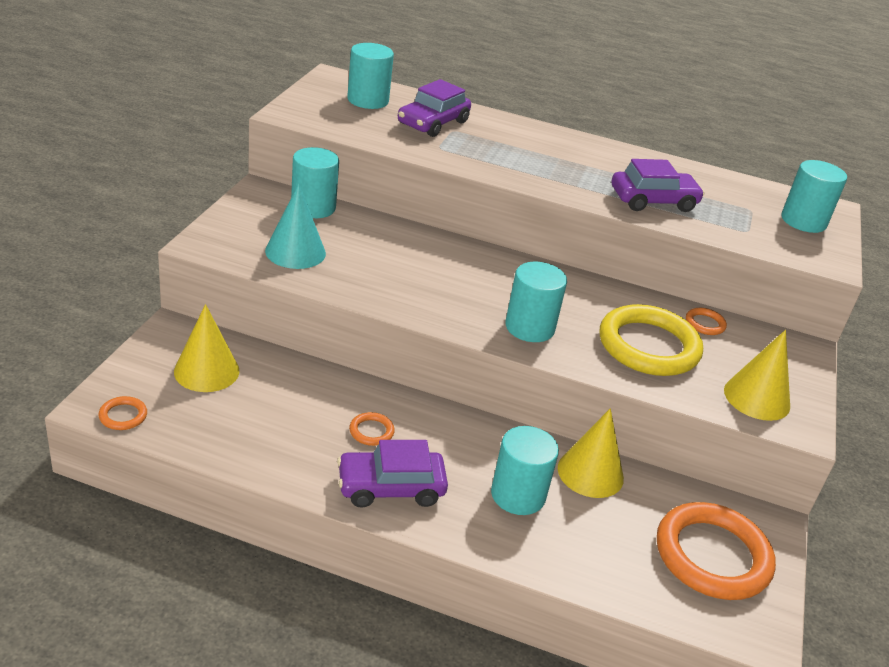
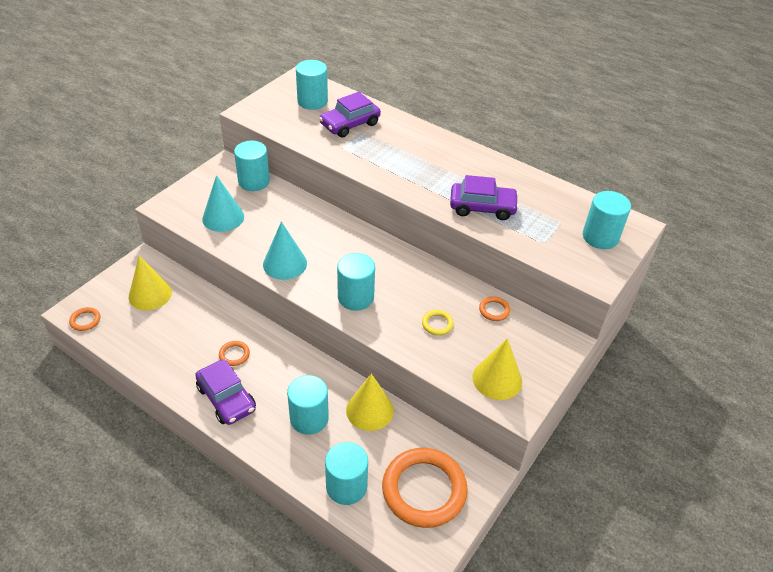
camera: 20 degrees right, 10 degrees up
(391, 487) = (226, 398): purple car -> purple car turned 135 degrees counterclockwise
(413, 298) = (285, 264): none -> turquoise cone
(614, 569) = (346, 486): none -> turquoise cylinder
(648, 346) = (437, 324): yellow ring -> yellow ring, size x0.41

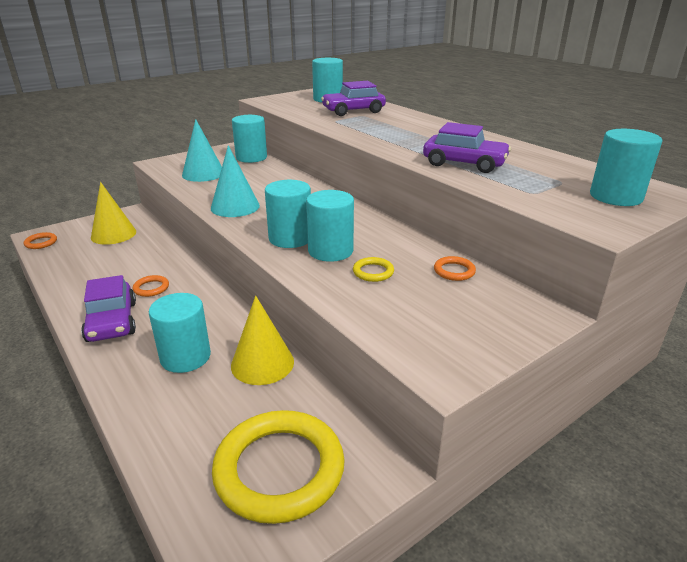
camera: 20 degrees right, 15 degrees down
(346, 486) = (178, 439): turquoise cylinder -> turquoise cylinder (330, 251)
(424, 490) = (279, 469): orange ring -> yellow ring
(497, 379) = (426, 335): yellow cone -> none

